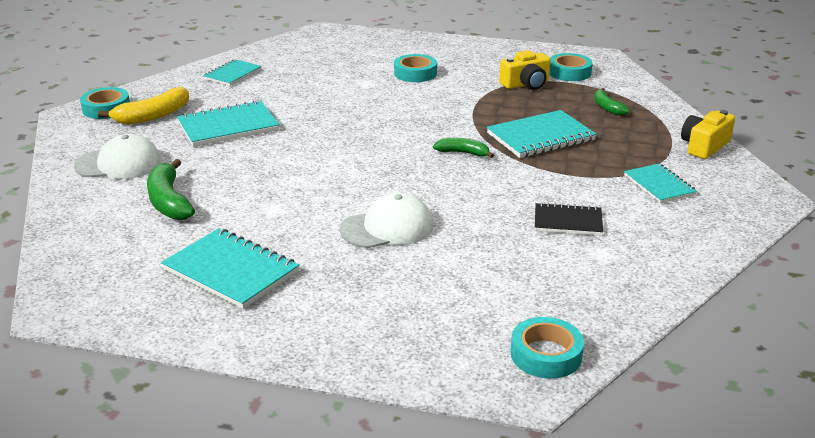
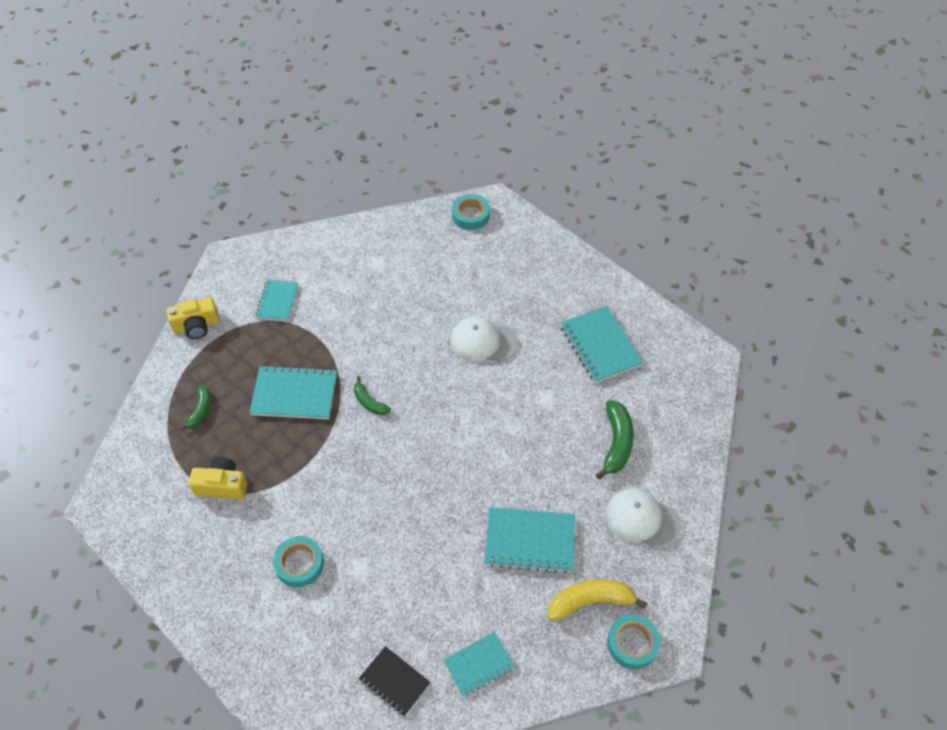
camera: 150 degrees left, 25 degrees up
(568, 221) = (369, 296): black notebook -> black notebook (394, 681)
(569, 72) = (163, 487): turquoise tape -> none

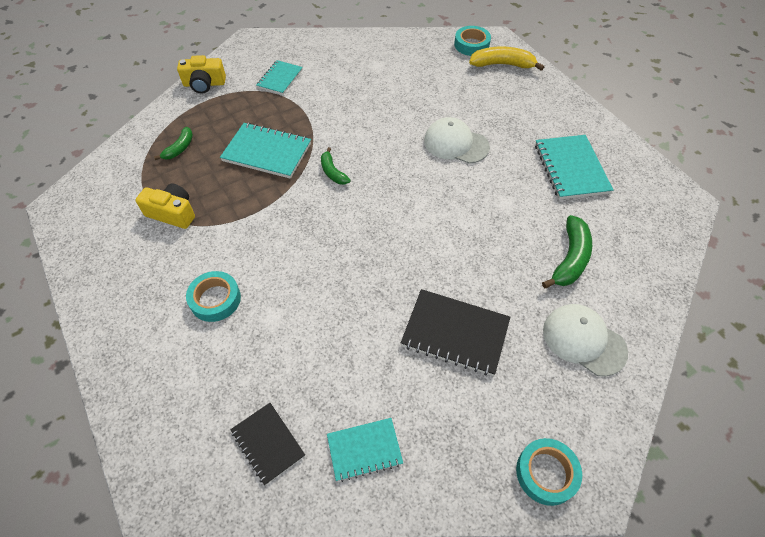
camera: 15 degrees right, 0 degrees up
(530, 541) = (455, 333): turquoise notebook -> black notebook
(591, 601) = (507, 412): yellow banana -> yellow banana (502, 64)

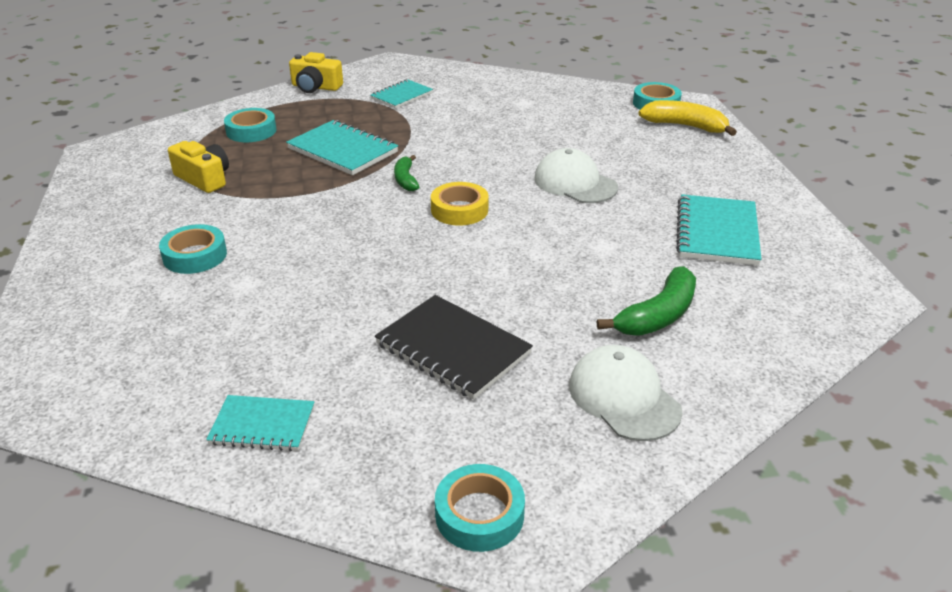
camera: 20 degrees right, 20 degrees down
(180, 148) = (251, 131): green banana -> turquoise tape
(268, 443) = (157, 389): black notebook -> none
(389, 194) = (459, 210): none -> yellow tape

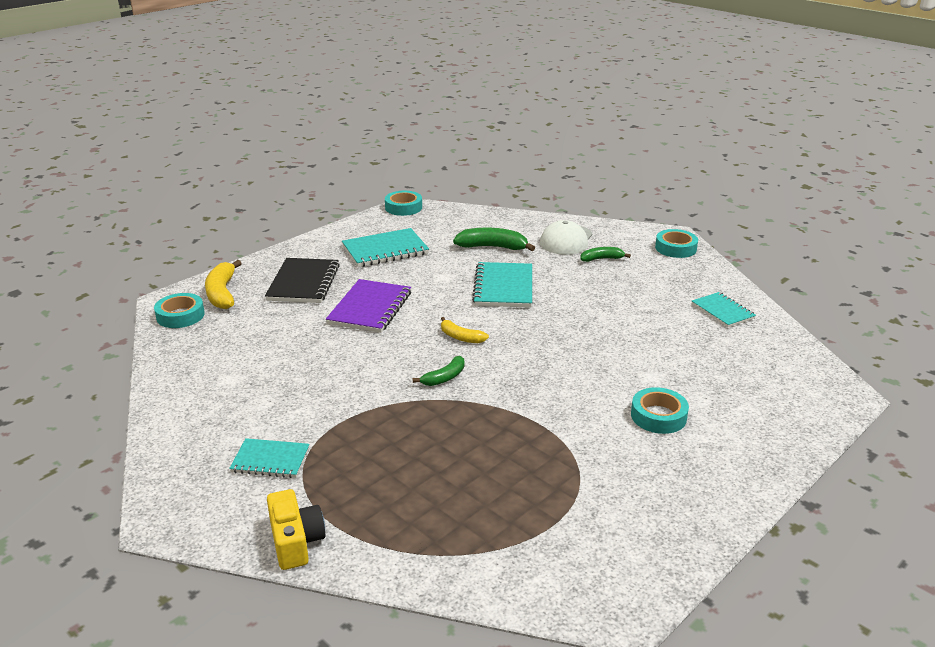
camera: 125 degrees left, 5 degrees down
(204, 179) = (569, 486): yellow camera -> none
(251, 131) = (453, 519): turquoise tape -> turquoise tape (403, 207)
(342, 150) = (430, 434): turquoise notebook -> turquoise notebook (503, 287)
(453, 349) = (598, 287): black notebook -> black notebook (303, 283)
(459, 210) = (461, 337): yellow tape -> yellow banana
(526, 399) = (601, 259): none -> green banana
(575, 183) = (370, 308): white cap -> purple notebook

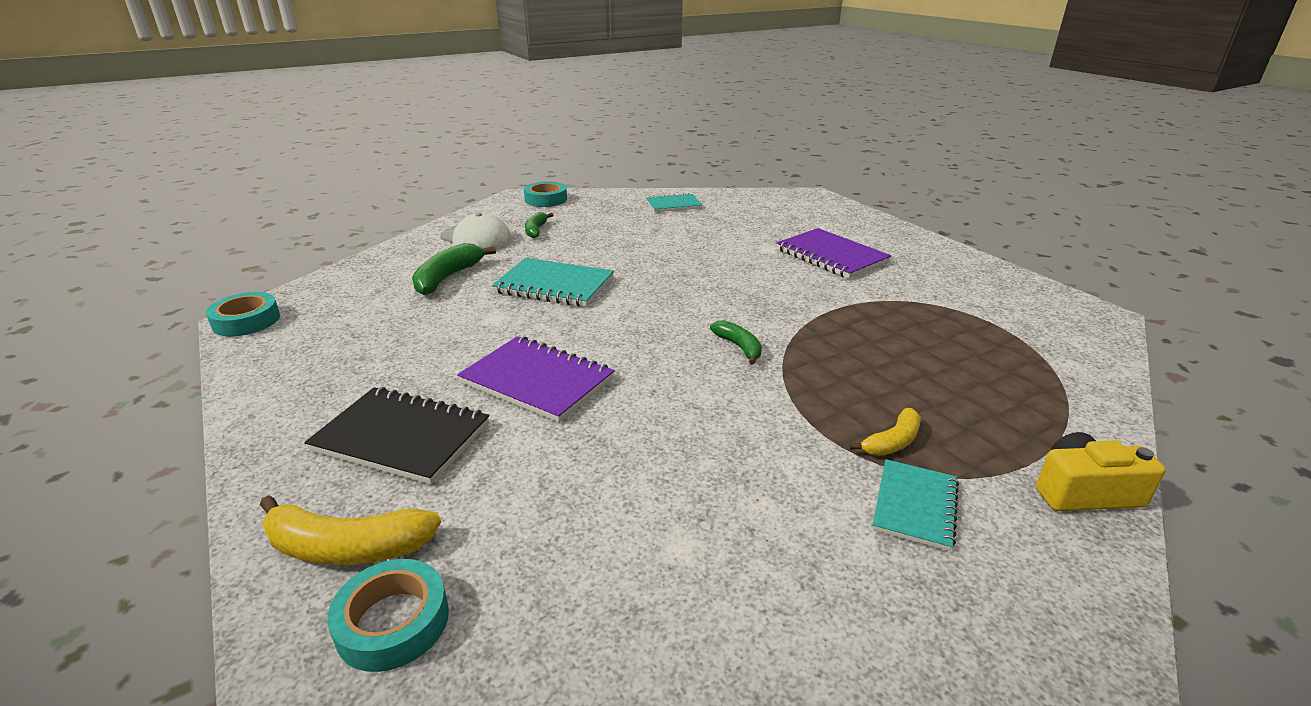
camera: 75 degrees left, 0 degrees up
(385, 250) = (370, 351): turquoise notebook -> none
(461, 337) = (653, 325): yellow banana -> yellow banana (892, 442)
(658, 416) = (831, 256): turquoise tape -> purple notebook

